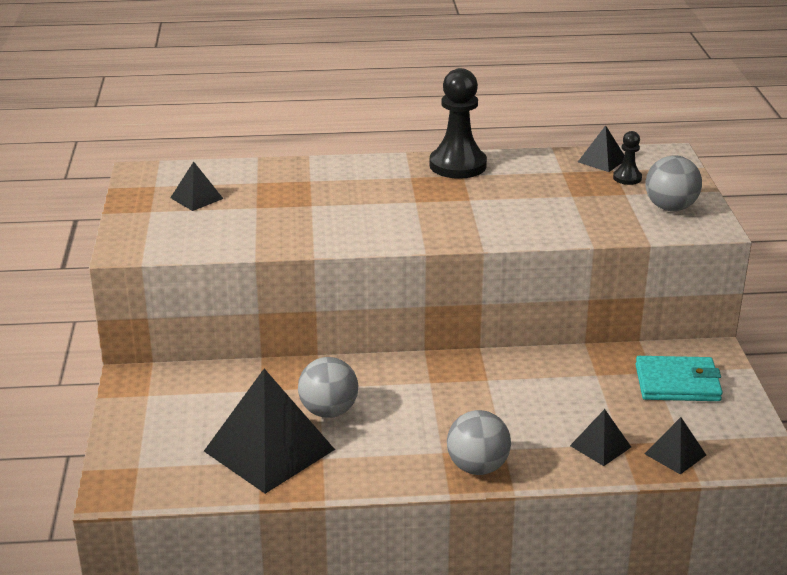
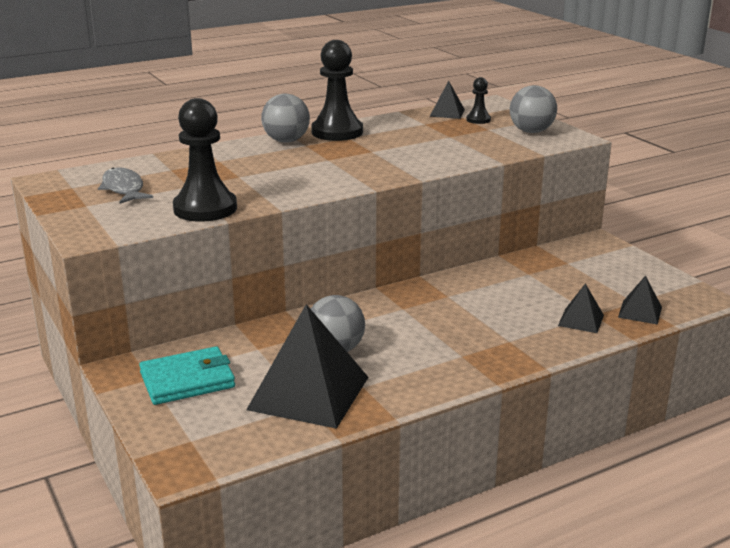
camera: 25 degrees left, 5 degrees down
(196, 198) = (124, 189): black pyramid -> grey fish
(247, 239) = (205, 208): none -> black pawn
(477, 467) = (501, 359): grey ball -> grey ball (286, 141)
(677, 383) = (593, 266): turquoise wallet -> turquoise wallet (187, 380)

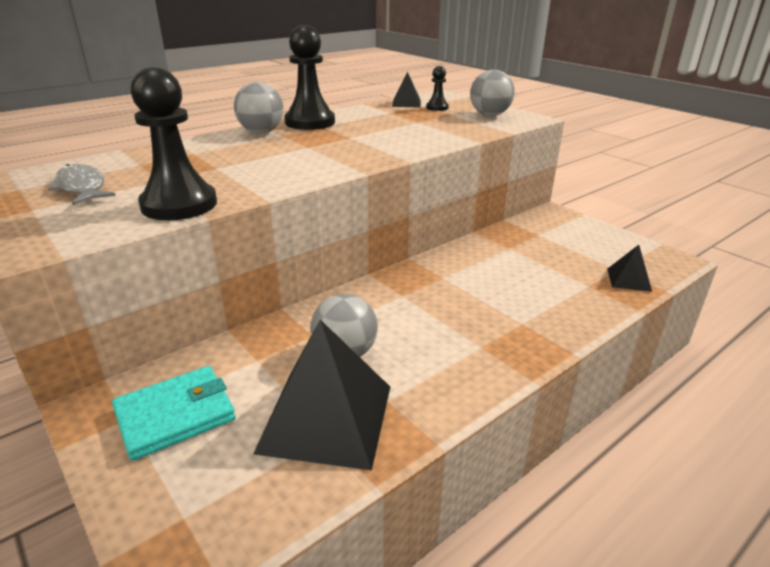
camera: 10 degrees left, 5 degrees up
(581, 320) = (580, 293): black pyramid -> none

